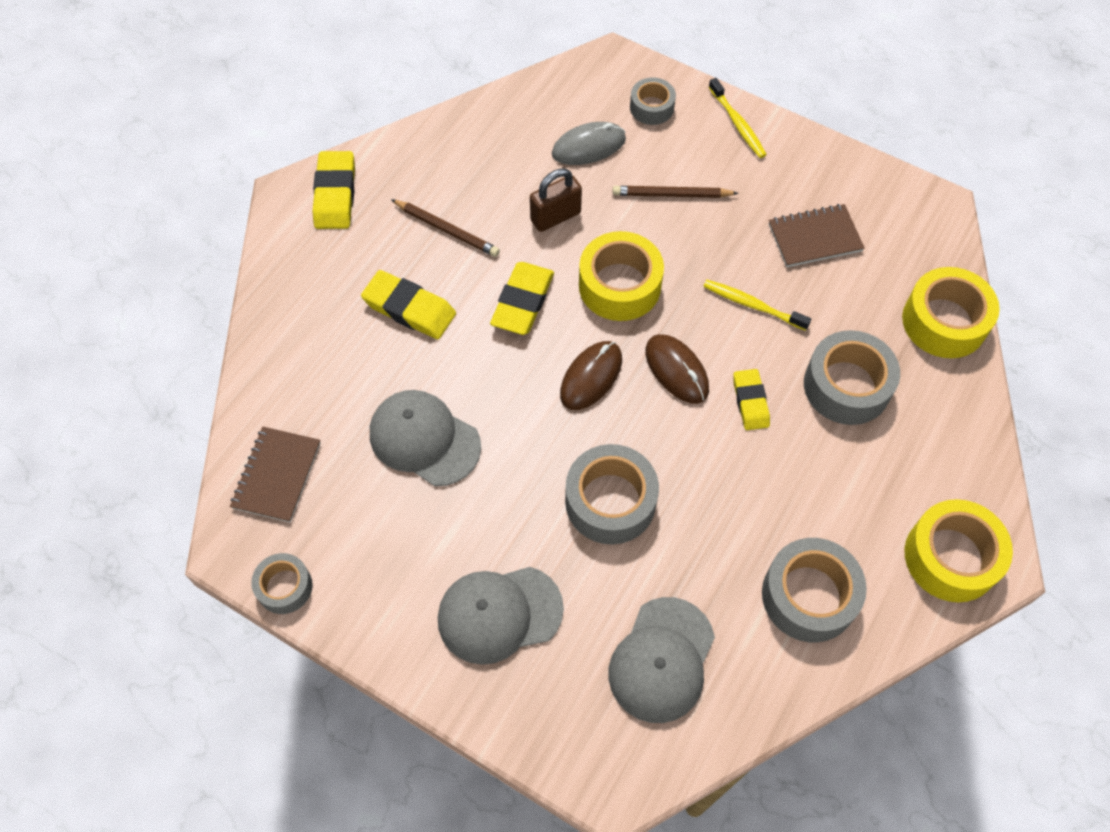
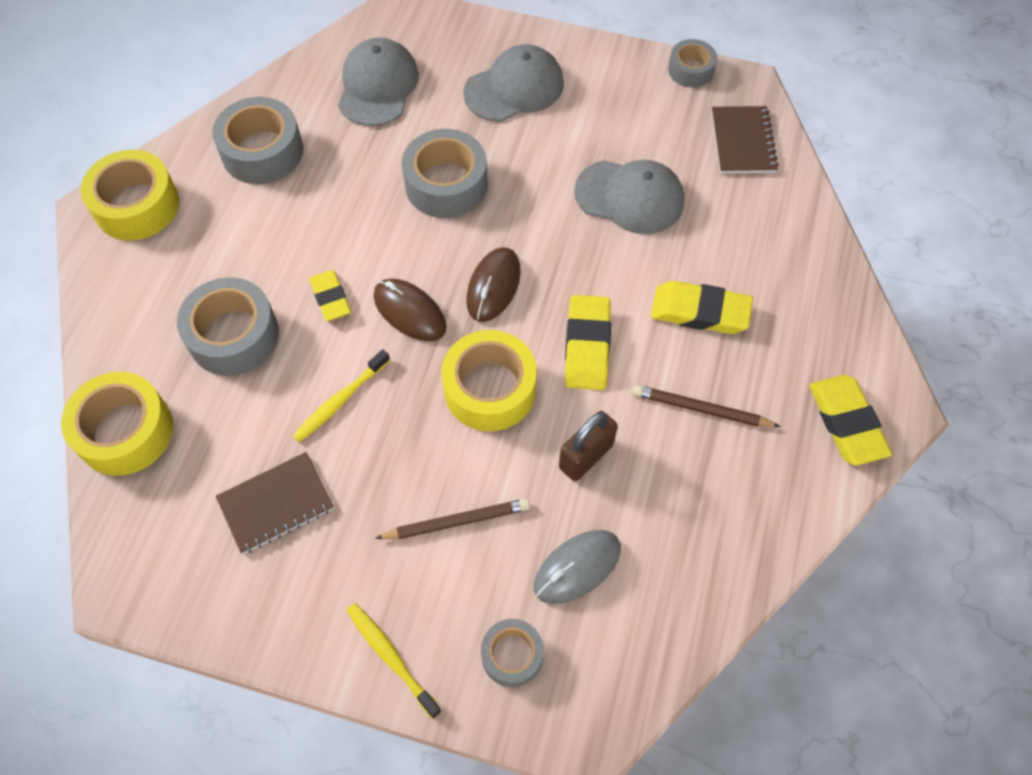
camera: 165 degrees right, 0 degrees up
(752, 305) = (340, 401): yellow toothbrush -> yellow toothbrush turned 120 degrees clockwise

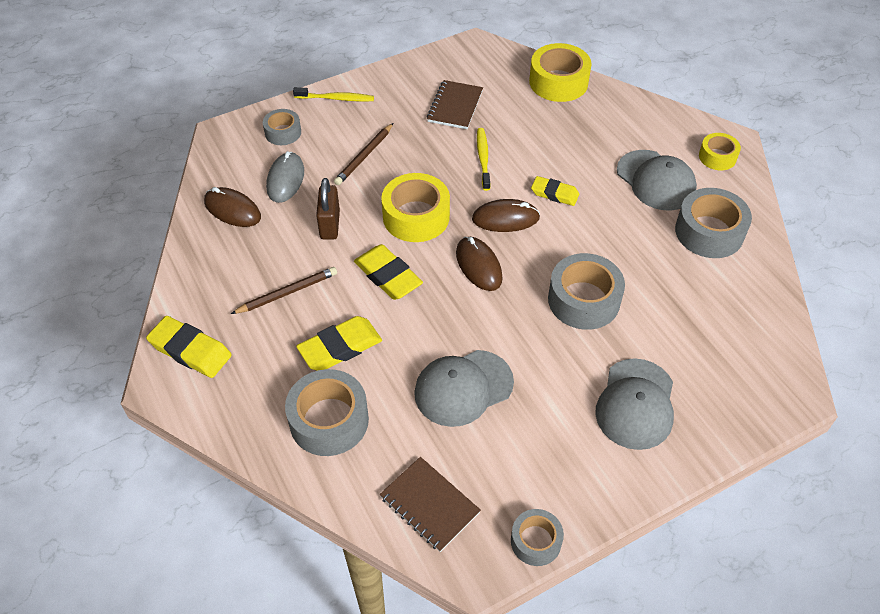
camera: 135 degrees right, 10 degrees down
(137, 205) = (717, 157): yellow tape -> yellow tape, size x0.59
(233, 336) = (573, 144): grey tape -> grey tape (329, 420)
(377, 86) = (717, 327): grey cap -> grey cap (656, 180)
(675, 574) = (232, 210): none -> brown mouse

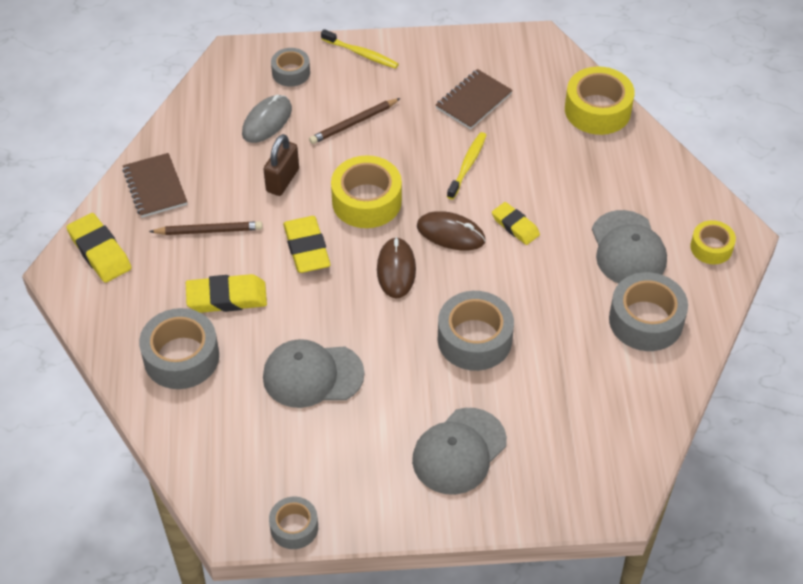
camera: 25 degrees right, 0 degrees up
(232, 210) = (203, 134): brown mouse -> none
(429, 505) = (224, 461): brown notebook -> brown notebook (155, 187)

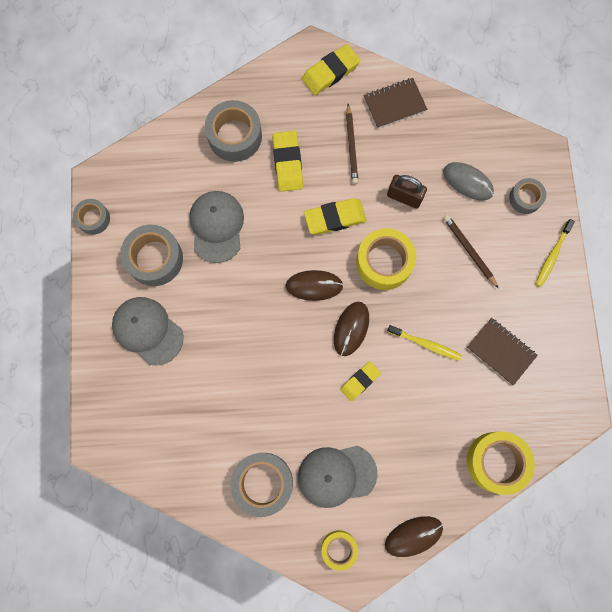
camera: 90 degrees right, 25 degrees up
(474, 339) = (247, 345): grey tape -> grey tape (155, 258)
(687, 181) = (413, 536): none -> brown mouse

